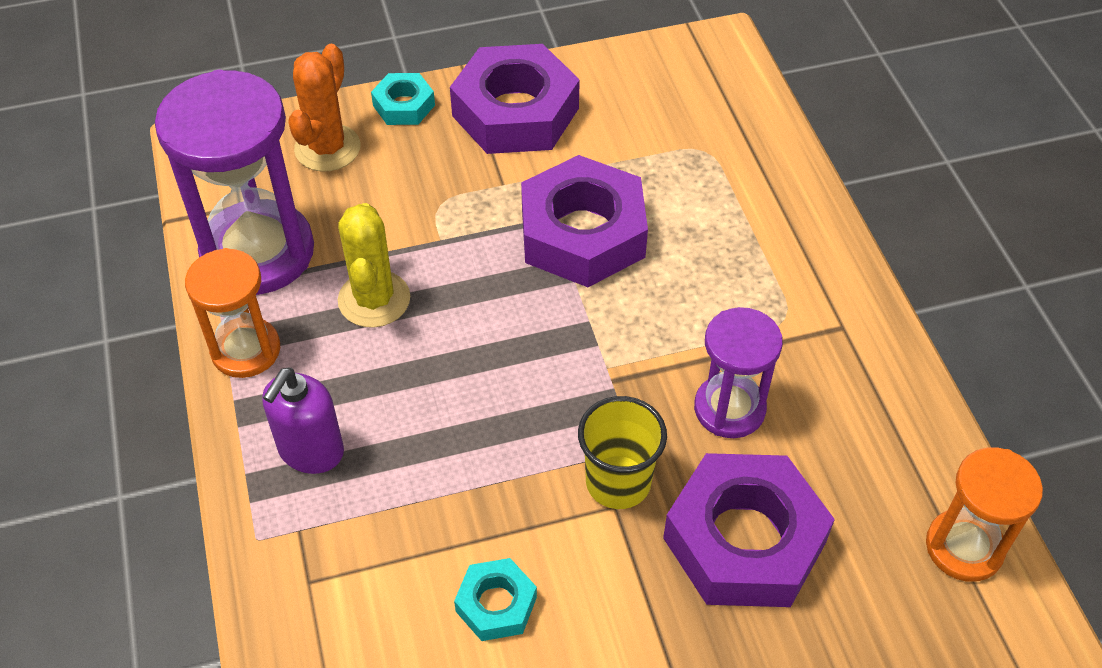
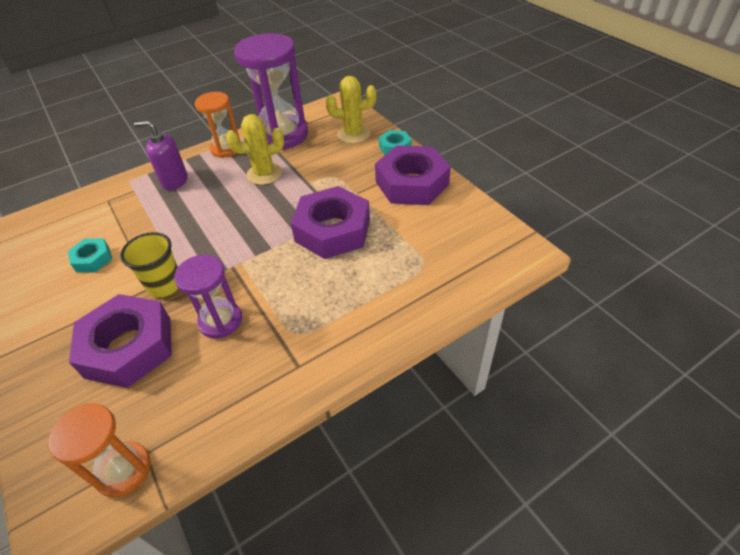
camera: 75 degrees right, 5 degrees down
(327, 148) = (353, 134): orange cactus -> yellow cactus

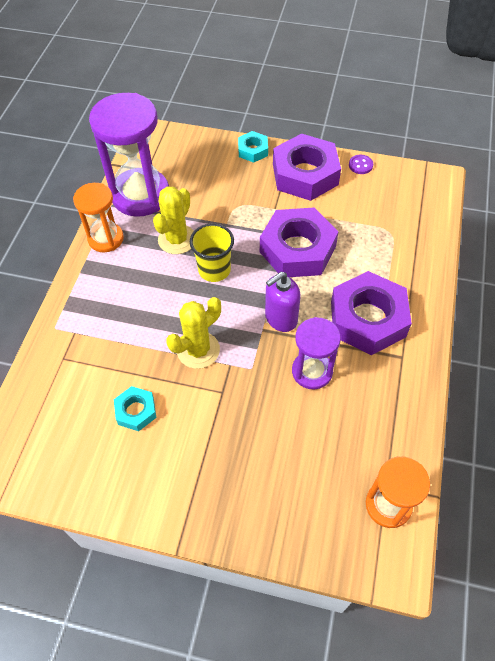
camera: 45 degrees left, 10 degrees up
(129, 347) = (274, 441): purple nut -> purple nut (367, 319)
(165, 285) = (231, 381): yellow cup -> yellow cup (214, 270)
(174, 181) = (103, 298): purple soap dispenser -> purple soap dispenser (280, 318)
(353, 134) = (203, 158): yellow cactus -> yellow cactus (198, 350)
(467, 201) = (360, 165): none -> purple button

